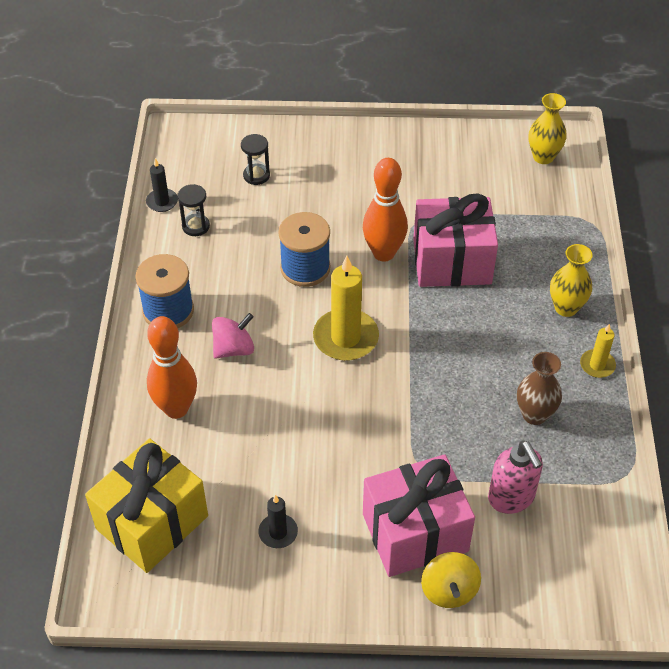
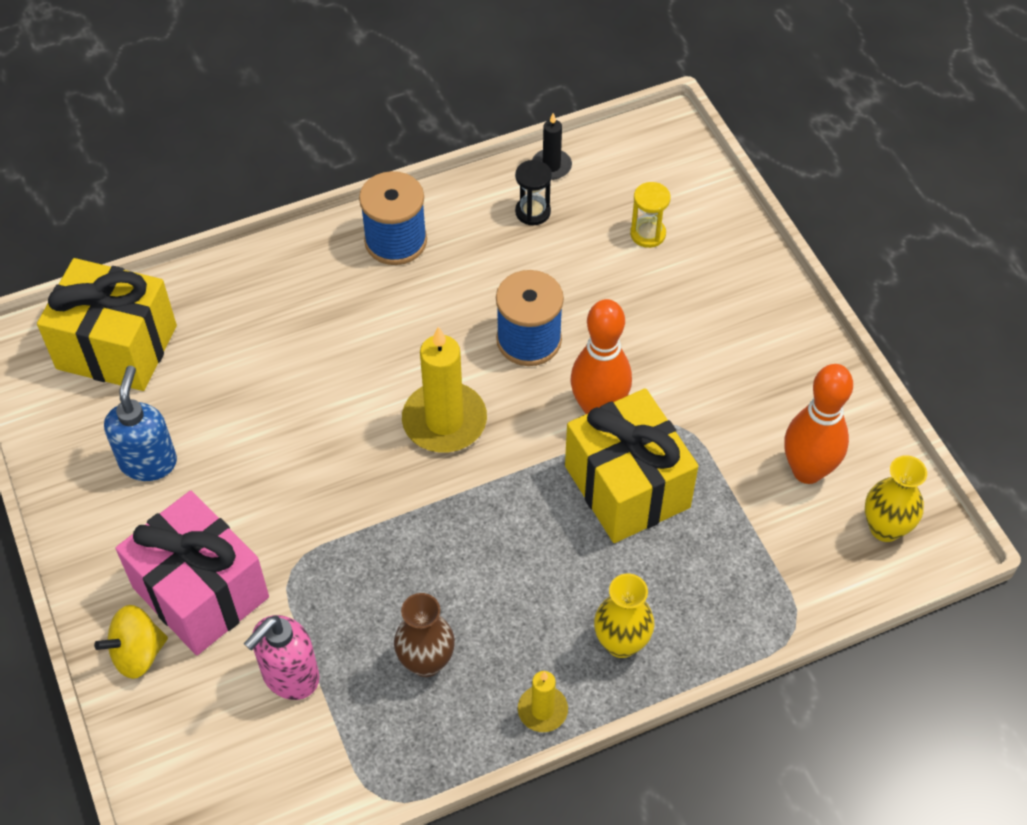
camera: 65 degrees right, 5 degrees up
(176, 408) = (267, 305): orange bowling pin -> orange bowling pin (807, 471)
(234, 349) = (373, 322): pink spinning top -> none
(256, 175) = (648, 234): black hourglass -> yellow hourglass
(278, 532) = (148, 461): black candle -> blue soap dispenser
(452, 262) = (627, 487): pink gift -> yellow gift

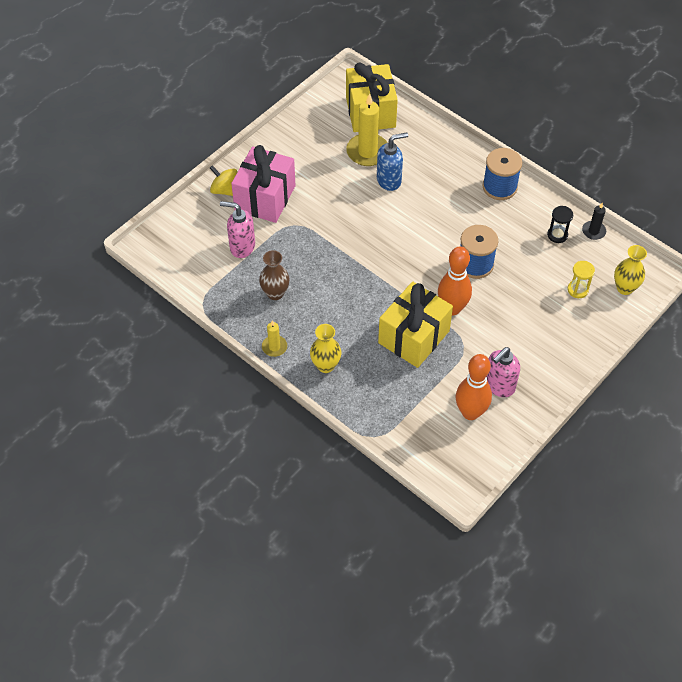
camera: 65 degrees right, 0 degrees up
(148, 461) = (318, 151): blue soap dispenser -> blue soap dispenser (389, 180)
(444, 421) = (406, 249): yellow candle -> yellow candle (367, 152)
(775, 411) = (499, 386): none -> pink soap dispenser
(885, 528) = (456, 459): yellow vase -> yellow vase (624, 288)

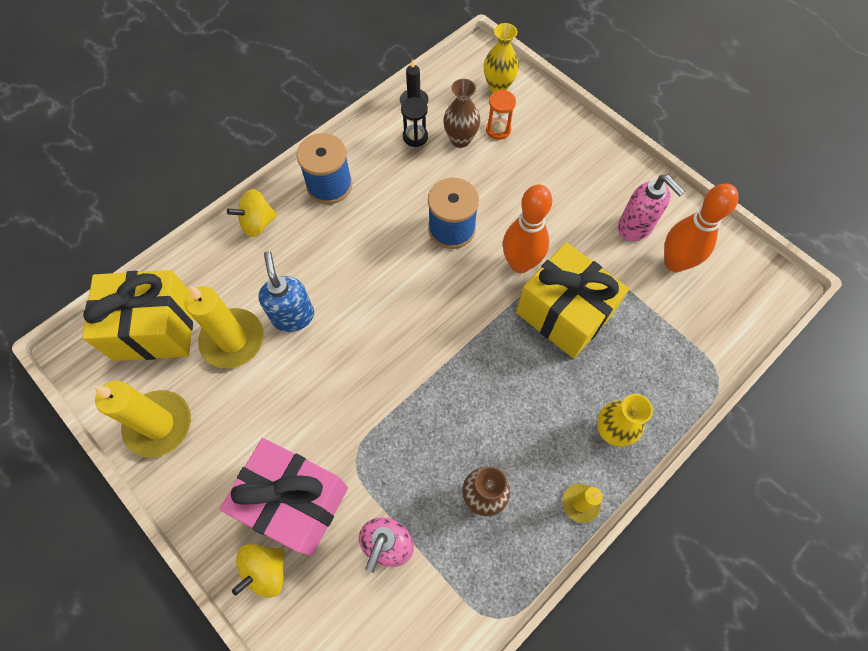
camera: 85 degrees left, 10 degrees up
(307, 126) = (159, 424): none -> yellow candle
(459, 151) = (257, 223): none -> yellow spinning top
(561, 265) = (460, 139): none -> brown vase
(578, 290) = (498, 130): yellow hourglass -> orange hourglass

